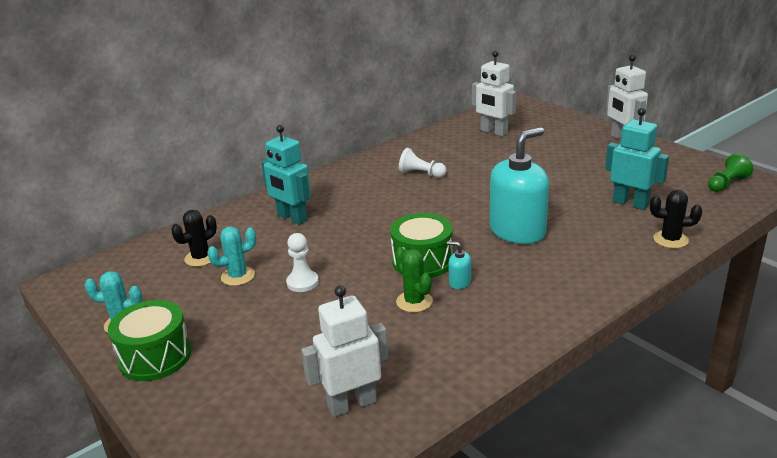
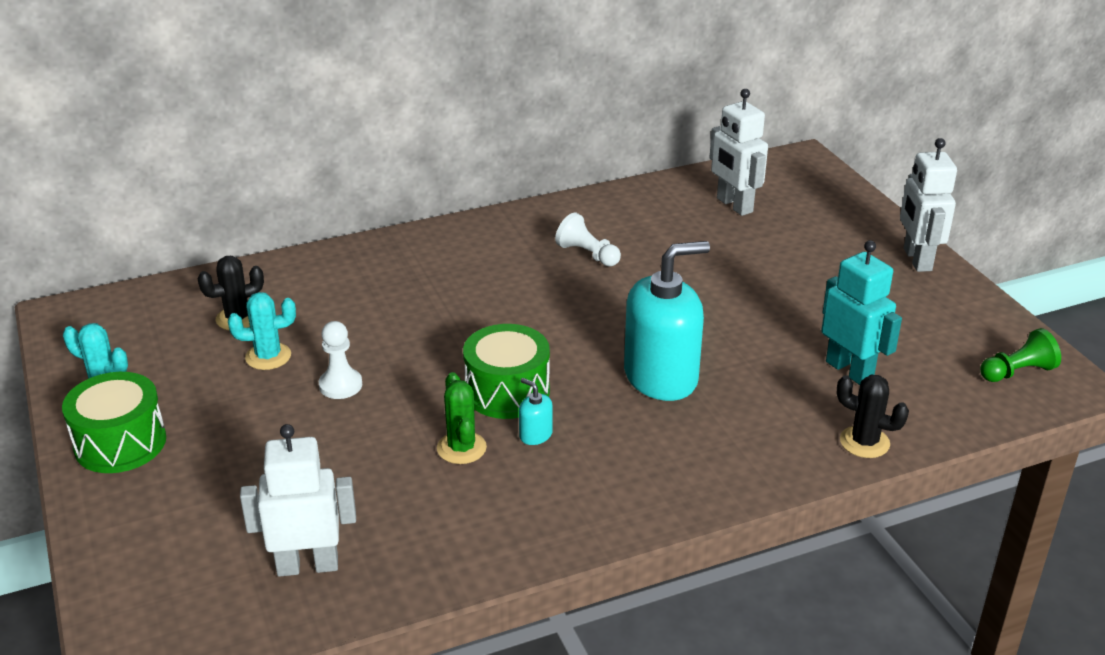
camera: 15 degrees right, 5 degrees up
(292, 218) = (379, 285): turquoise robot -> none

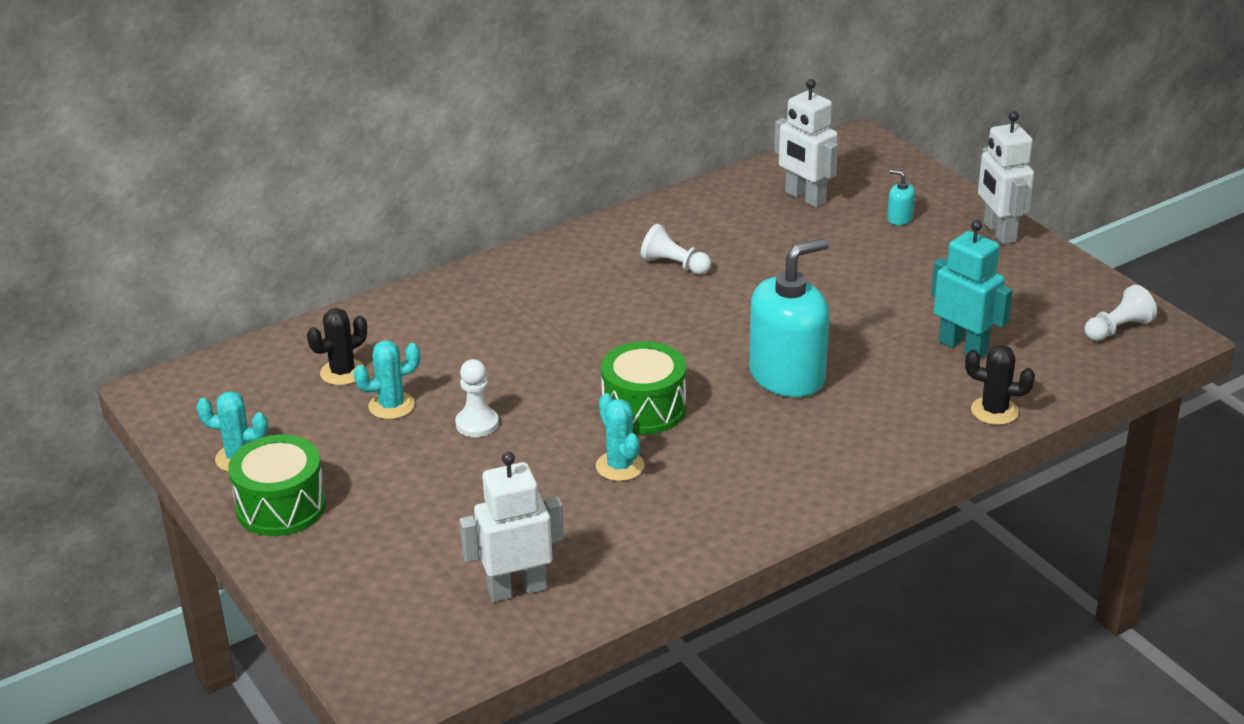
camera: 10 degrees left, 0 degrees up
(461, 448) = (620, 466): green cactus -> turquoise cactus
(535, 435) = (686, 445): turquoise soap dispenser -> turquoise soap dispenser (899, 218)
(1017, 372) = (1117, 329): green pawn -> white pawn

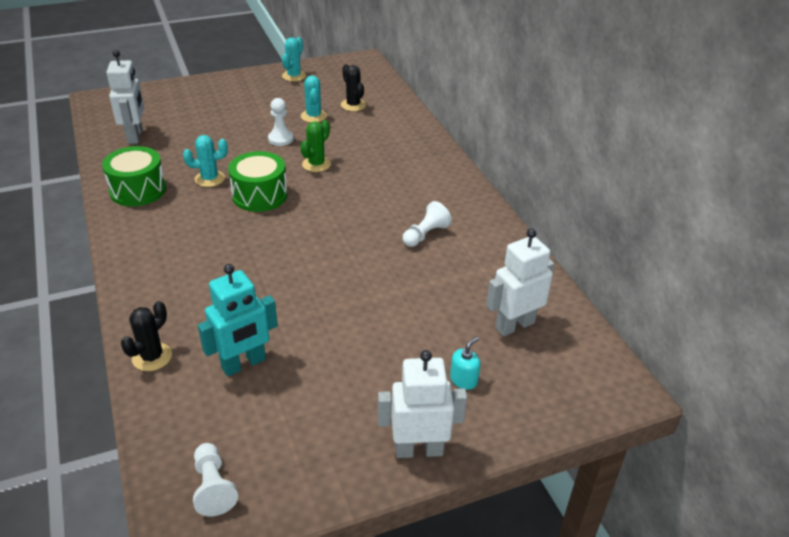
camera: 100 degrees right, 5 degrees up
(281, 506) = (248, 84): green drum -> green drum (138, 190)
(542, 375) = (316, 164): none -> green cactus
(787, 376) = (260, 260): turquoise soap dispenser -> none

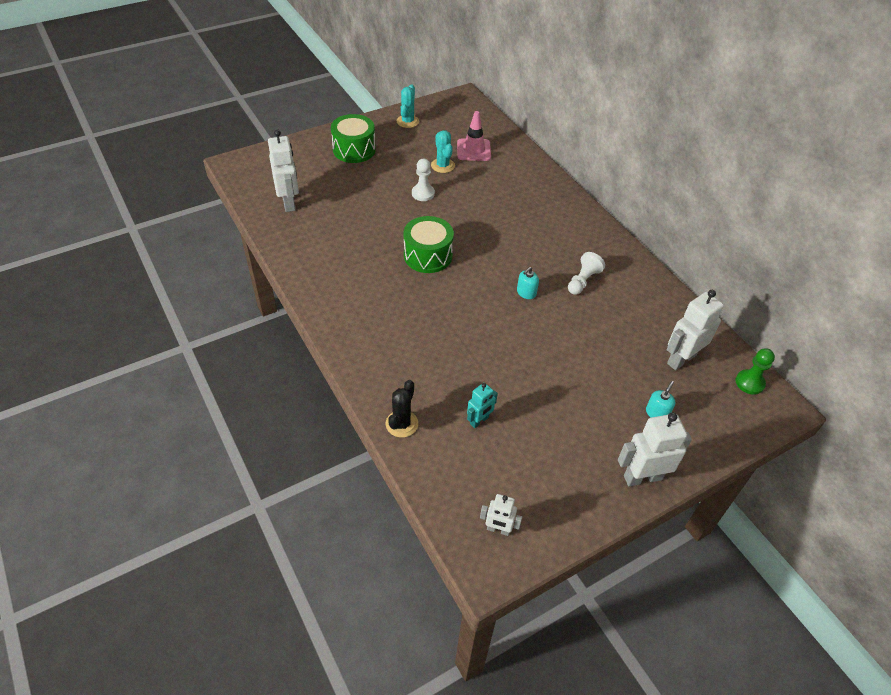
camera: 10 degrees left, 10 degrees up
(138, 190) = (317, 261): green drum -> green drum (354, 150)
(210, 179) = (376, 243): turquoise cactus -> none
(213, 487) = (498, 529): white pawn -> white robot
(244, 364) = (479, 421): turquoise robot -> turquoise robot, size x0.58
(316, 164) = (465, 218): green cactus -> none
(353, 105) = (473, 150): black cactus -> pink traffic cone
(355, 240) = (526, 293): none -> turquoise soap dispenser
(593, 359) = (749, 383): none -> green pawn

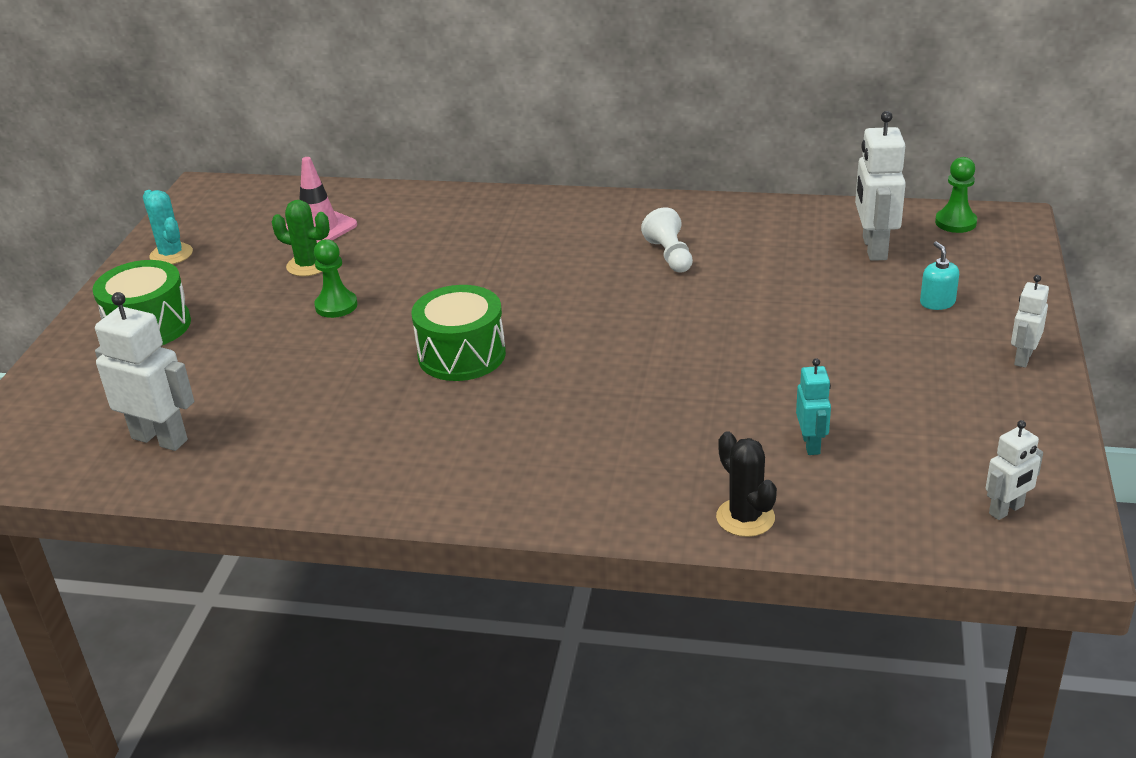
camera: 45 degrees left, 15 degrees down
(423, 193) = (336, 306): white pawn -> green pawn
(443, 165) = (308, 265): turquoise cactus -> green cactus
(526, 293) = (636, 306): turquoise soap dispenser -> none
(642, 477) = (1022, 358): white robot -> white robot, size x0.58

